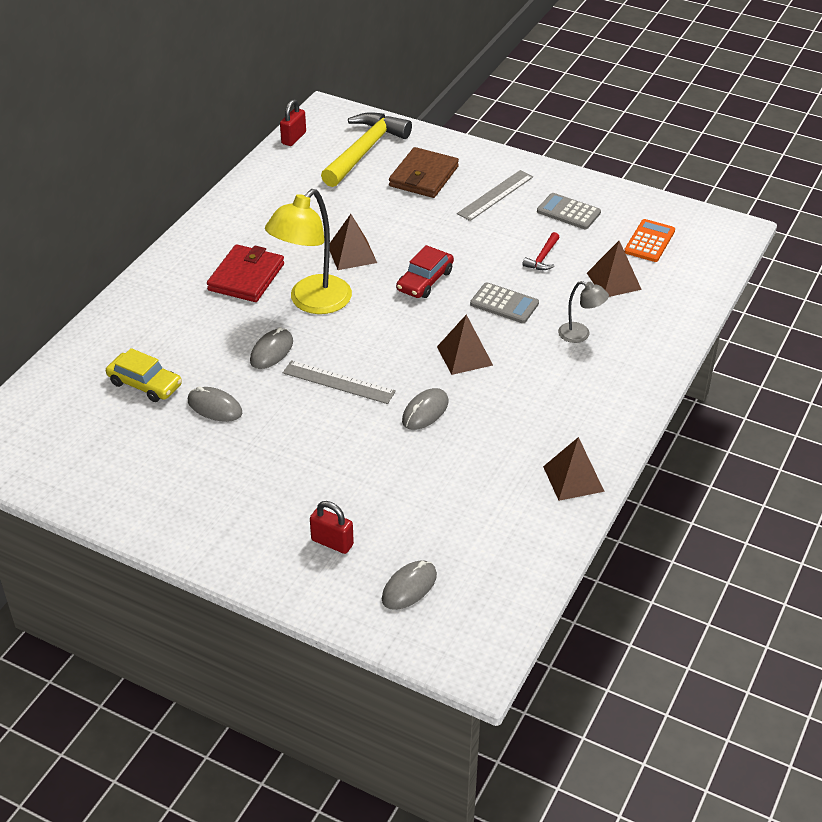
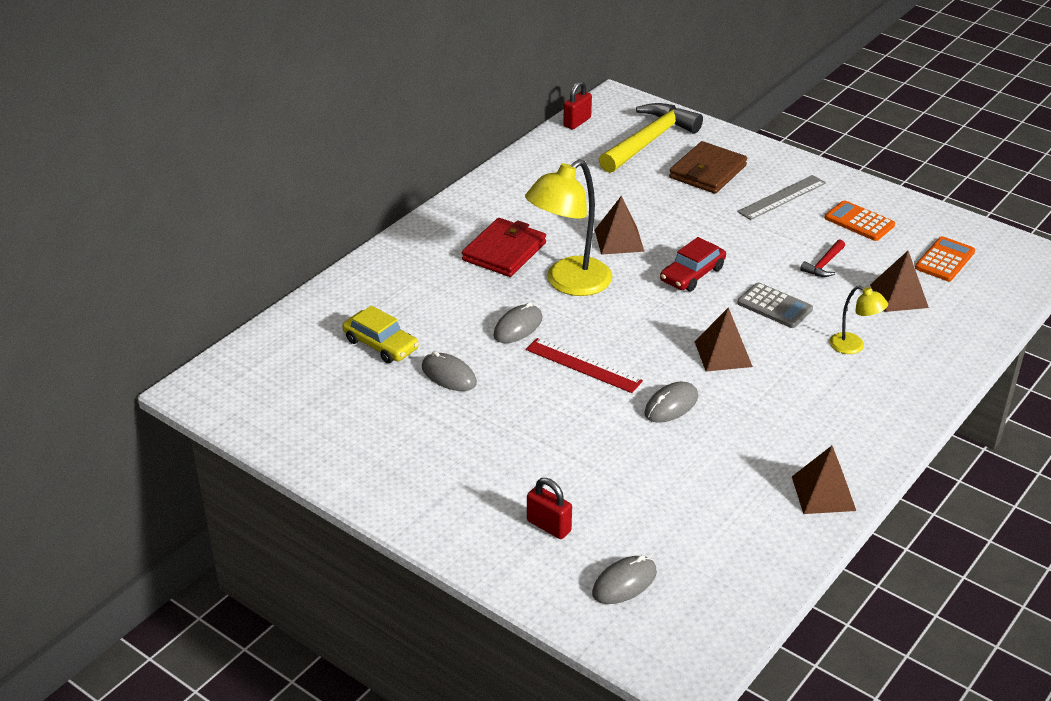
camera: 10 degrees right, 5 degrees down
(338, 382) = (583, 365): grey ruler -> red ruler
(568, 212) = (859, 222): grey calculator -> orange calculator
(580, 335) = (853, 346): grey lamp -> yellow lamp

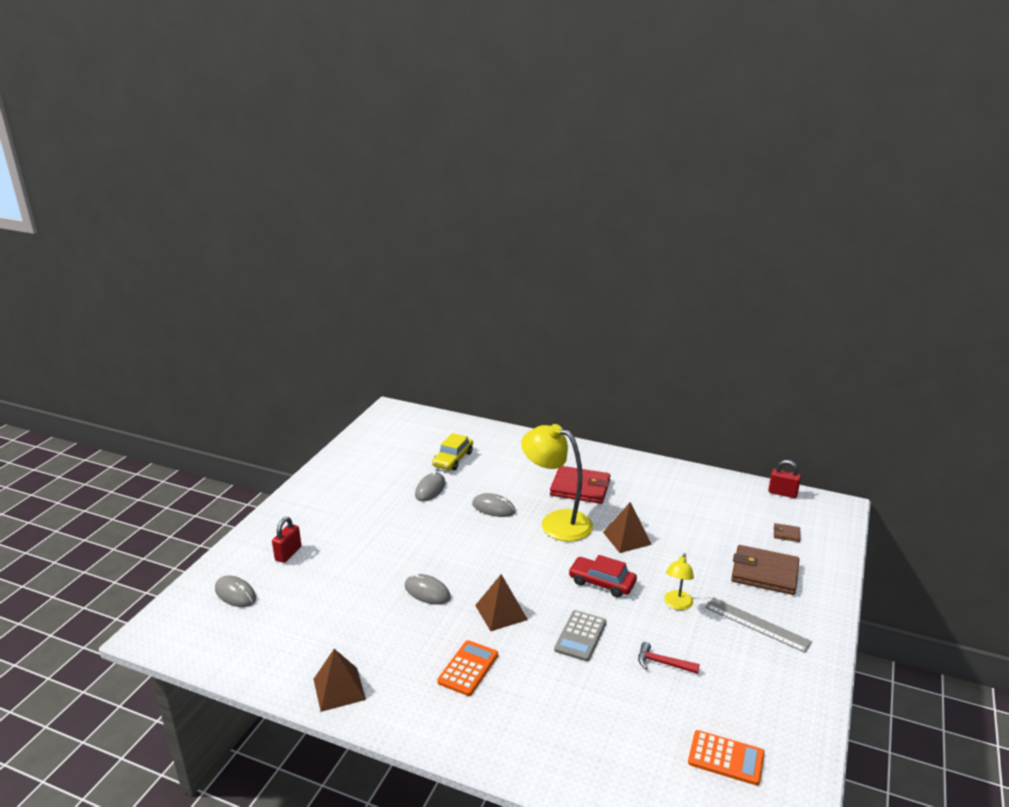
camera: 75 degrees right, 10 degrees down
(583, 365) = (461, 543): red ruler -> none
(649, 141) = (786, 534): yellow hammer -> brown wallet
(853, 346) = (543, 694): yellow lamp -> yellow lamp (677, 604)
(859, 222) = (753, 683): orange calculator -> orange calculator (468, 668)
(898, 296) = (640, 722): brown pyramid -> none

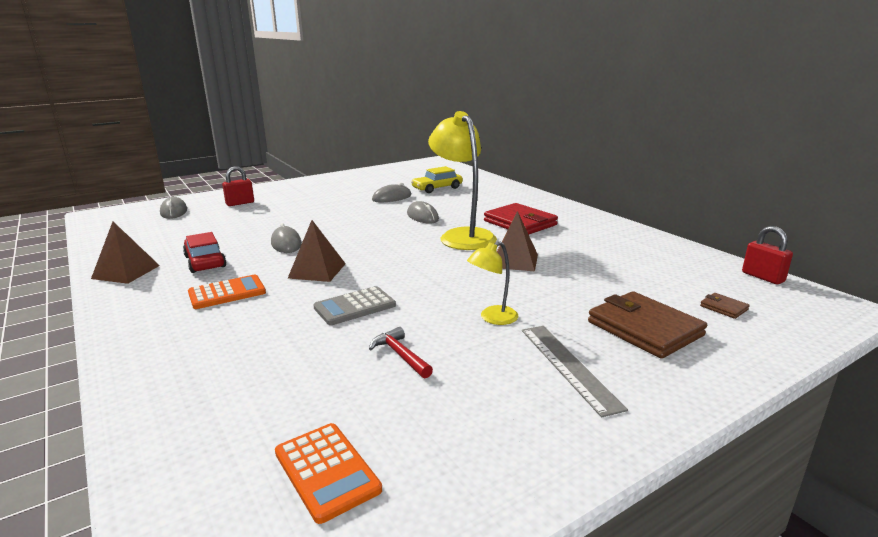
camera: 35 degrees right, 5 degrees down
(602, 582) = (439, 280): red car -> red car (205, 261)

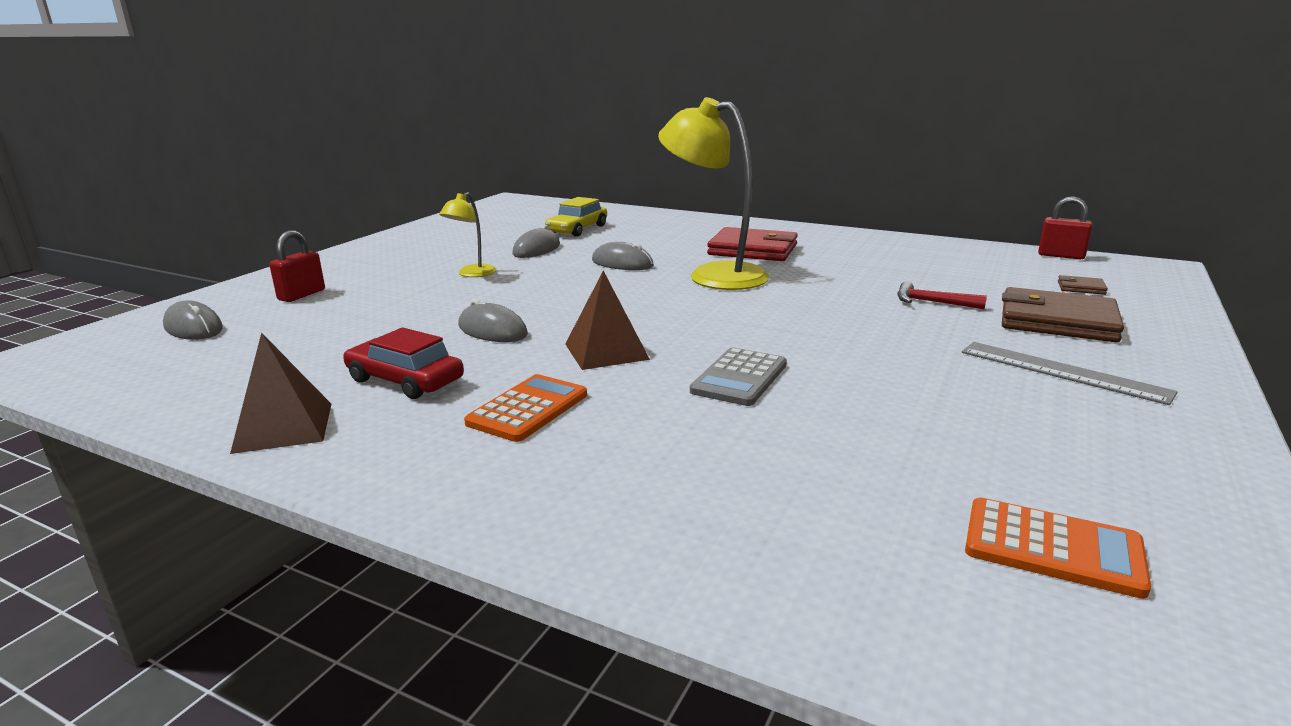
camera: 30 degrees left, 0 degrees up
(400, 355) = (893, 411): red hammer -> red hammer (932, 302)
(492, 318) = (911, 349): yellow lamp -> yellow lamp (472, 274)
(514, 261) = (822, 288): brown pyramid -> none

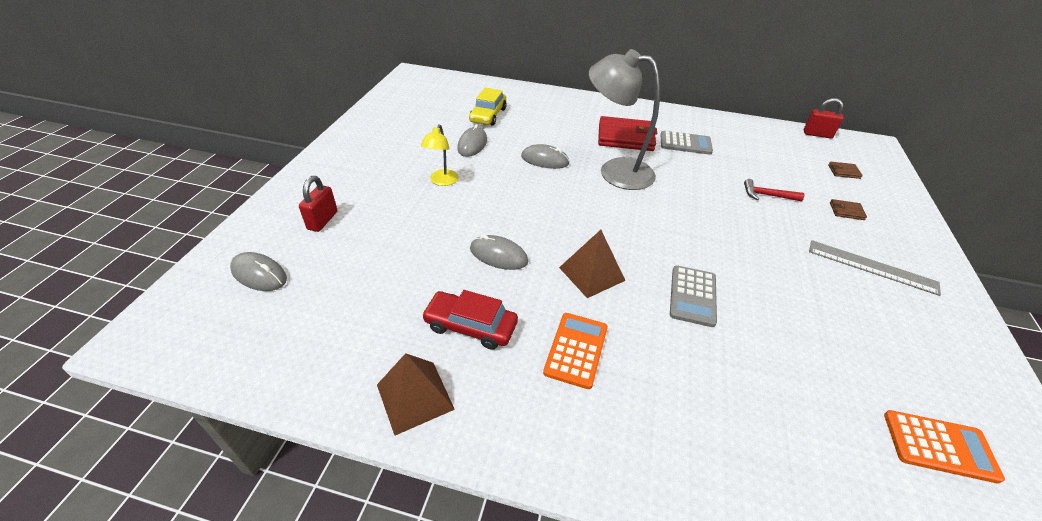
camera: 15 degrees left, 20 degrees up
(714, 275) = (615, 171): yellow lamp -> grey lamp
(838, 257) = (685, 143): none -> grey calculator
(1057, 321) = (846, 211): brown wallet -> brown wallet, size x0.44

